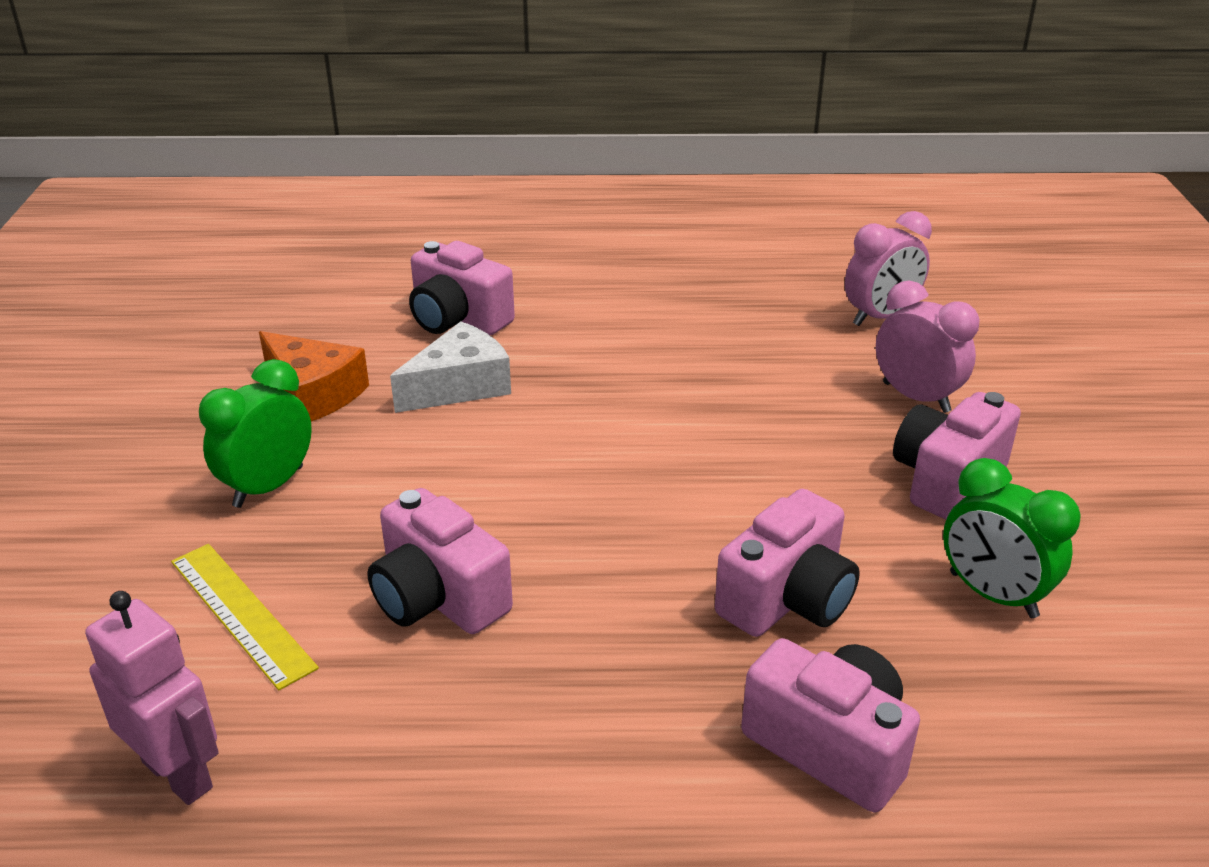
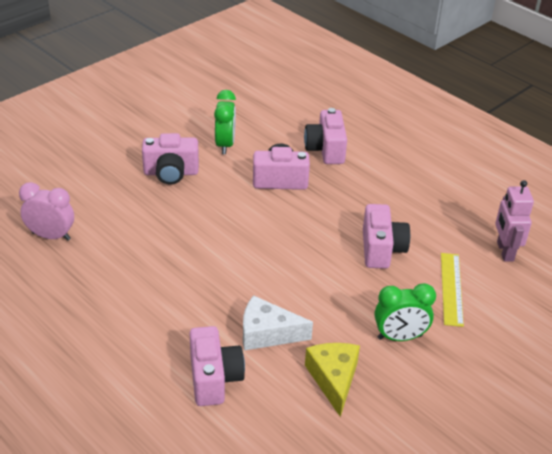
camera: 135 degrees left, 5 degrees up
(314, 393) = (333, 379): orange cheese -> yellow cheese
(916, 397) = (118, 200): pink clock -> none

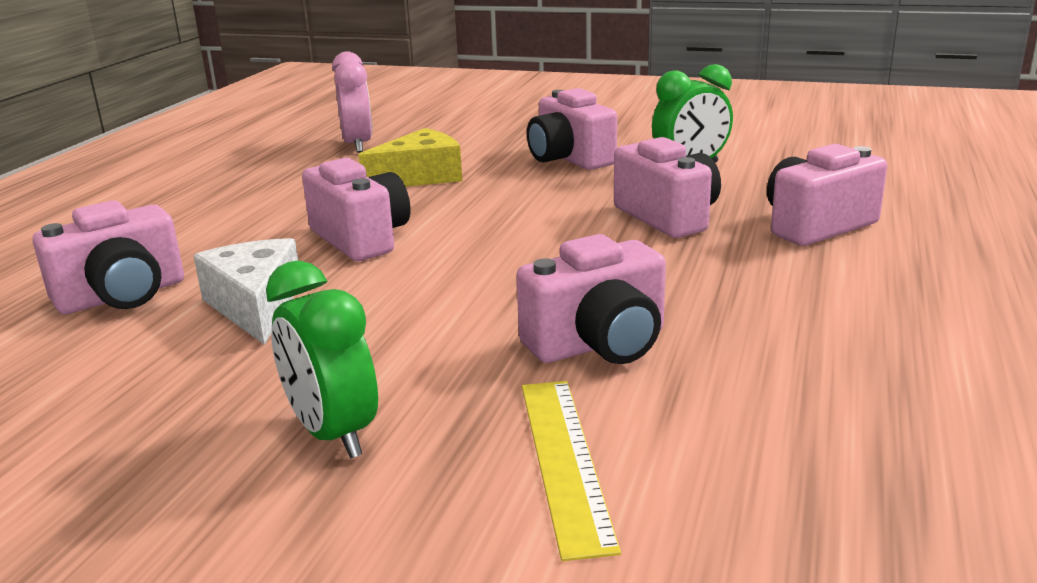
camera: 65 degrees right, 15 degrees down
(214, 278) = (361, 239): none -> pink camera
(333, 379) = (160, 393): yellow cheese -> yellow cheese (420, 177)
(451, 288) = (564, 460): yellow ruler -> yellow ruler turned 75 degrees counterclockwise
(504, 251) = (816, 510): pink robot -> none

